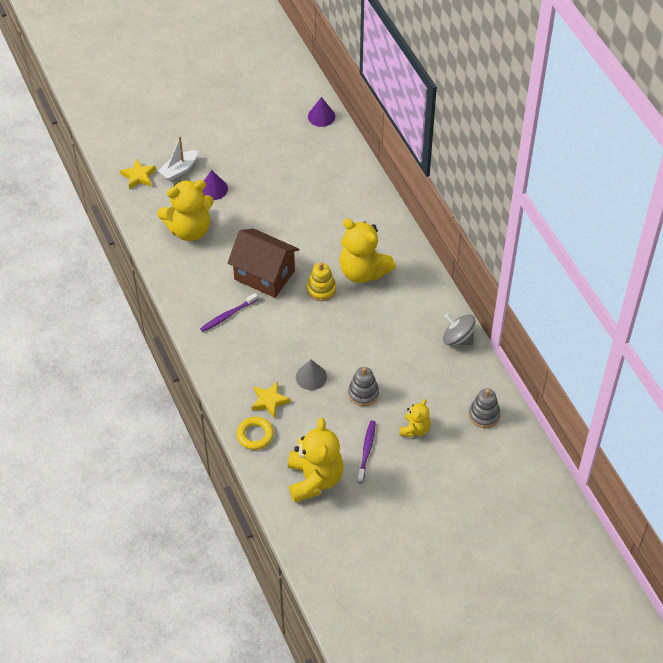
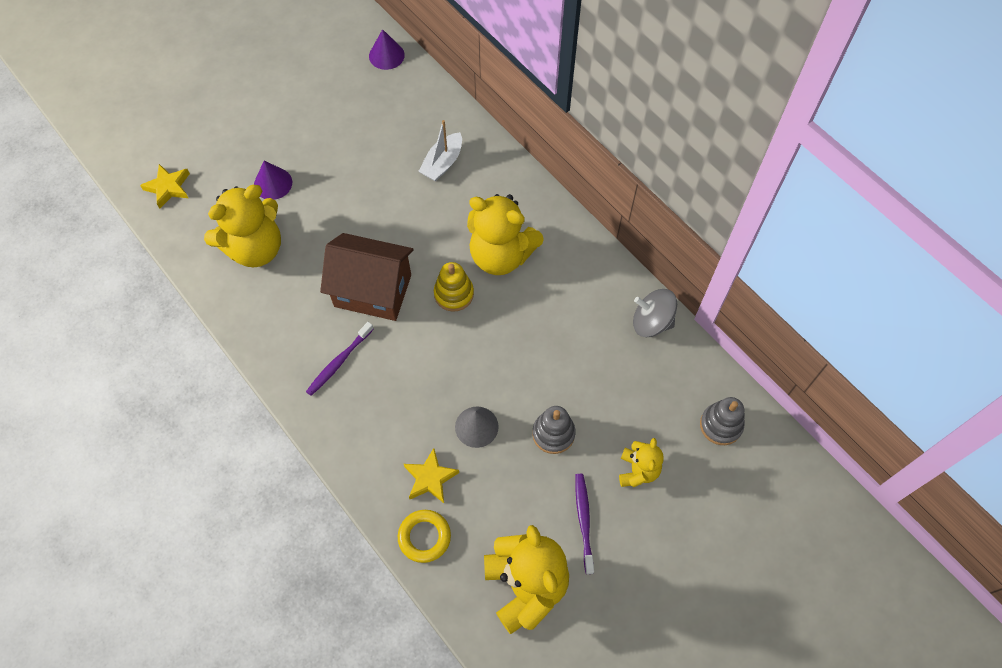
camera: 15 degrees left, 10 degrees up
(179, 170) = (220, 167): white boat -> white boat (442, 163)

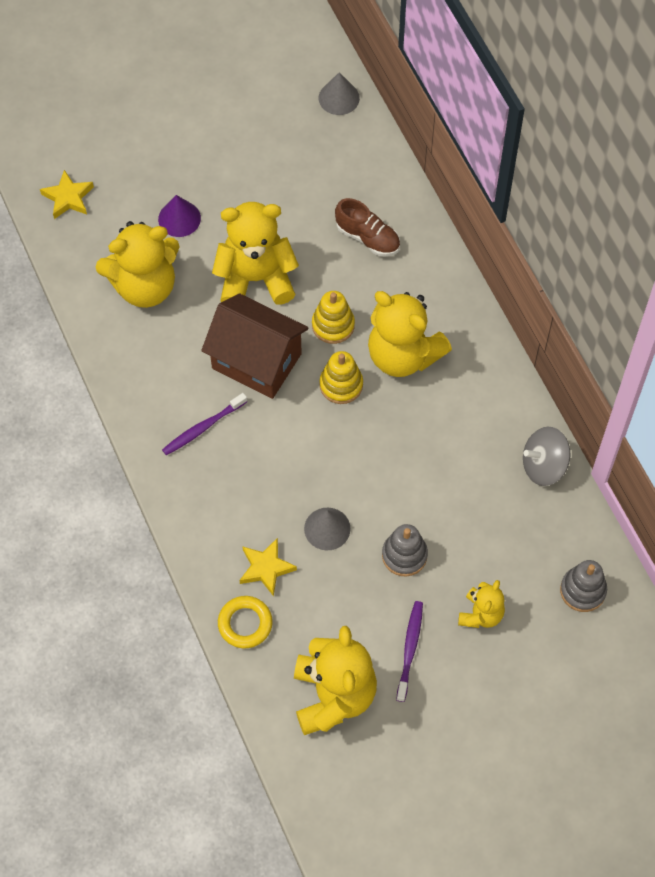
camera: 15 degrees right, 0 degrees up
(353, 219) = (255, 278): none -> yellow teddy bear
(386, 55) = (339, 98): purple cone -> grey cone
(432, 244) = (333, 325): none -> yellow stacking toy
(442, 163) = (368, 238): white boat -> brown shoe
(651, 322) = (543, 465): grey spinning top -> grey spinning top turned 45 degrees counterclockwise

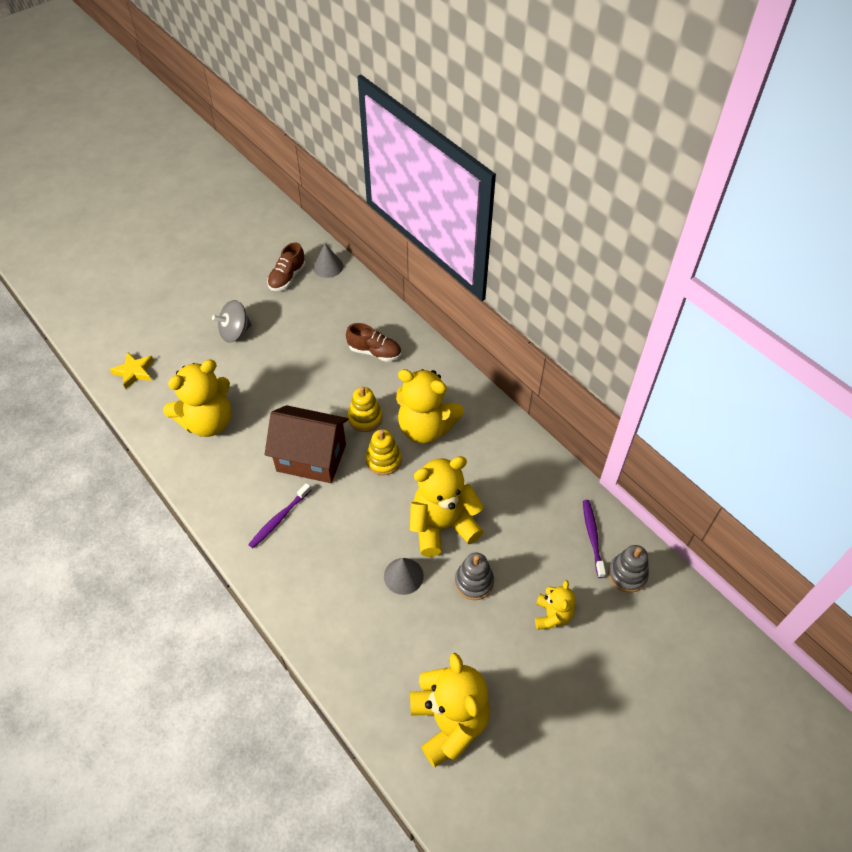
camera: 15 degrees left, 10 degrees down
(179, 218) = (226, 368): purple cone -> none
(245, 624) = (354, 676): yellow ring -> none
(255, 278) = (296, 398): yellow teddy bear -> yellow teddy bear (442, 526)
(266, 568) = (360, 622): yellow star -> none
(282, 103) = (287, 278): none -> brown shoe
(410, 649) = (503, 661): purple toothbrush -> purple toothbrush (592, 537)
(543, 465) = (561, 484): grey spinning top -> grey spinning top (235, 332)

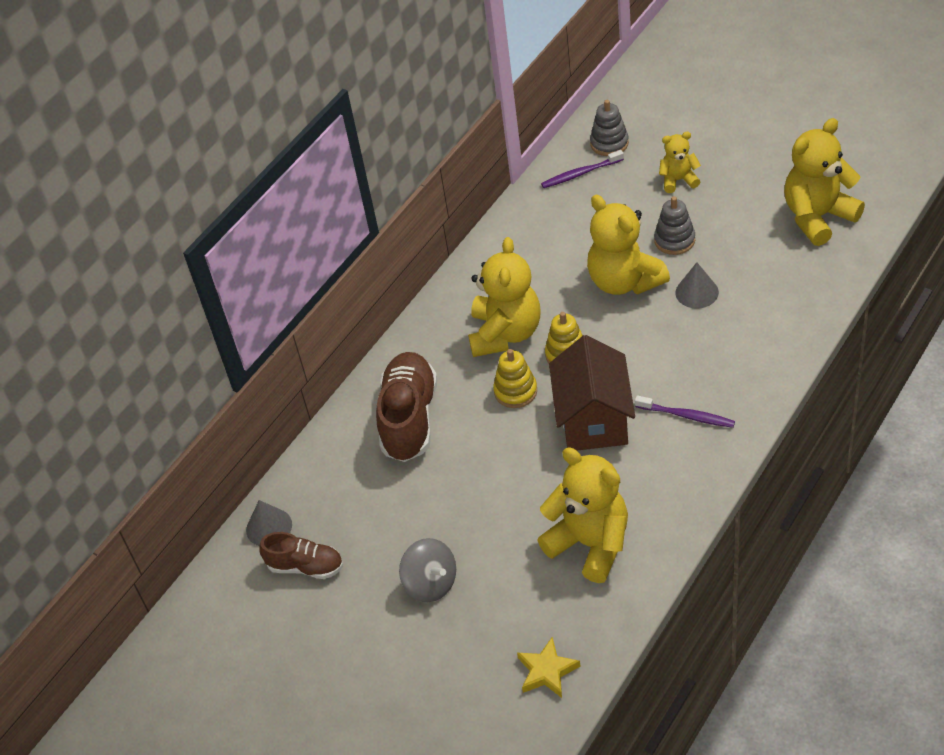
camera: 100 degrees left, 5 degrees down
(375, 352) = (409, 418): brown shoe -> brown shoe, size x1.70

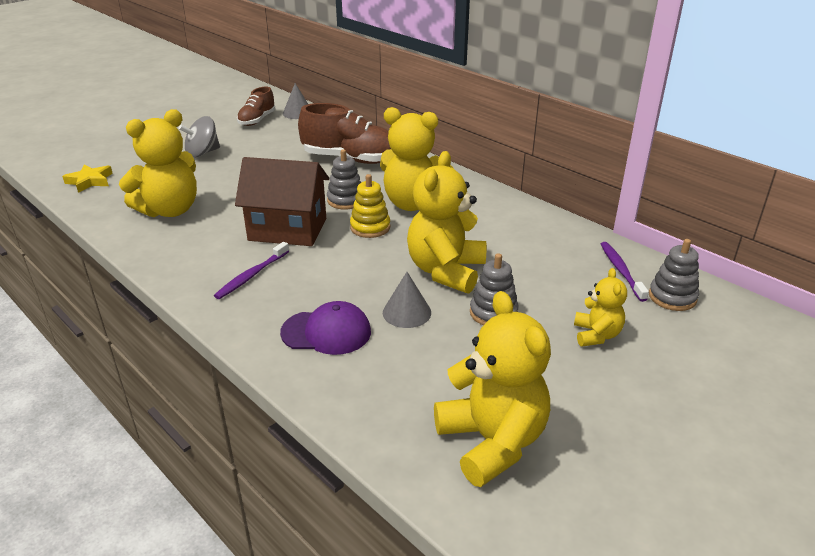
camera: 95 degrees right, 15 degrees down
(515, 391) = (346, 200): yellow stacking toy -> grey stacking toy
(624, 281) = (446, 271): yellow teddy bear -> yellow teddy bear turned 45 degrees counterclockwise
(745, 334) = (326, 332): none -> purple cap

